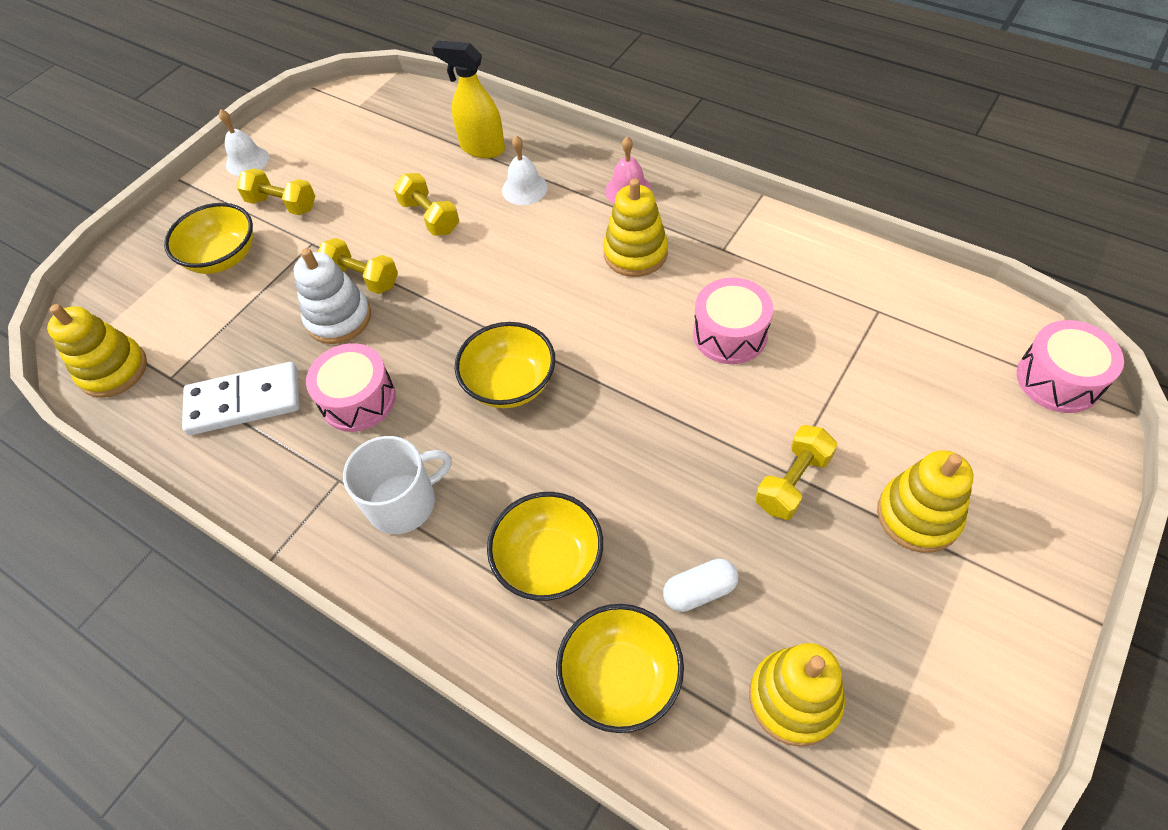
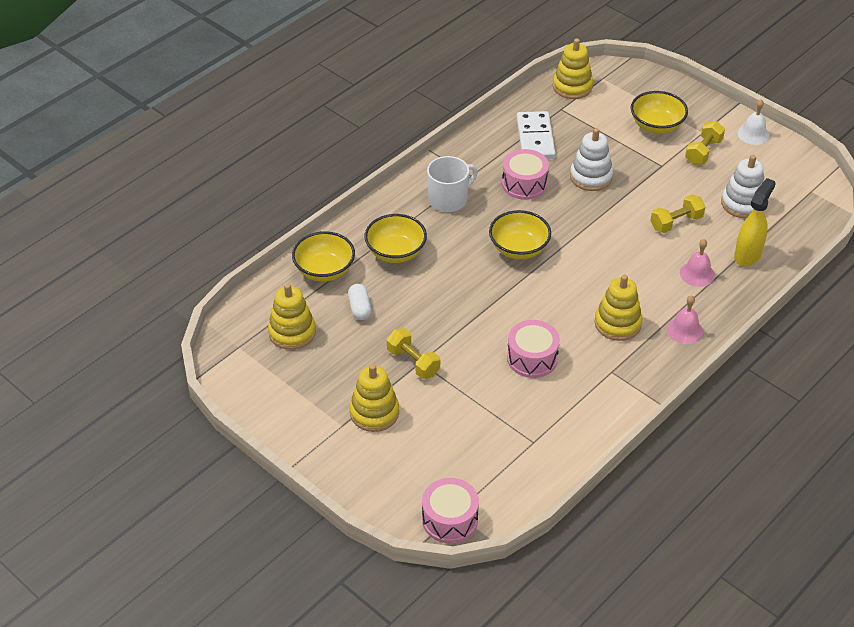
camera: 95 degrees right, 10 degrees down
(362, 278) = (623, 188): yellow dumbbell -> none
(386, 160) = (742, 204): none -> white stacking toy
(404, 502) = (449, 199): white mug -> white mug turned 105 degrees counterclockwise
(524, 188) = (697, 274): white bell -> pink bell

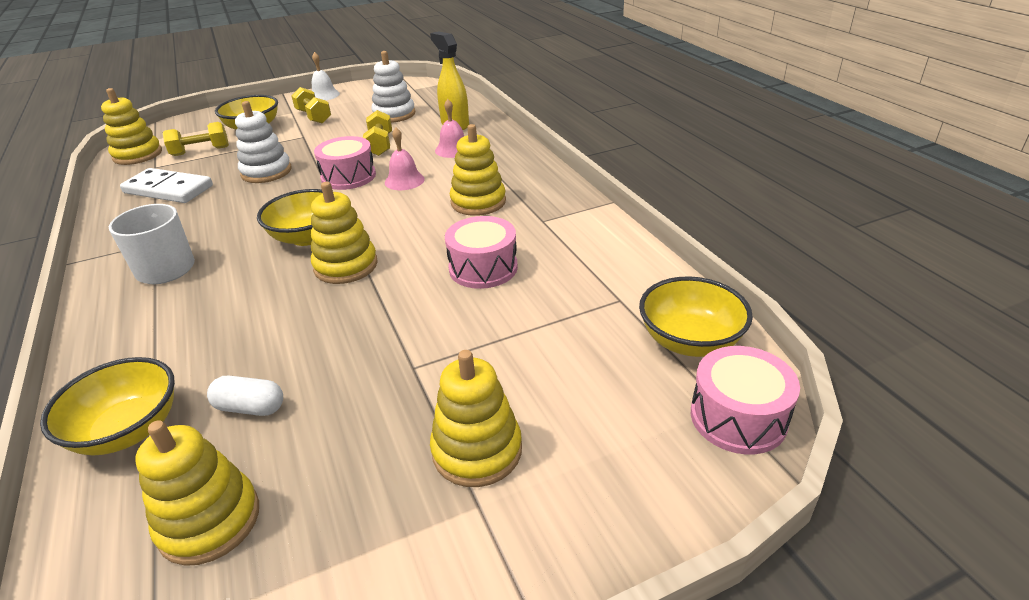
camera: 65 degrees left, 10 degrees down
(396, 252) = (191, 338): yellow bowl -> yellow bowl (689, 341)
(413, 362) = (408, 375): yellow dumbbell -> yellow dumbbell (200, 151)
(497, 286) = (346, 266): none -> yellow stacking toy
(524, 184) = (220, 211): pink drum -> pink drum (348, 177)
(684, 330) = (518, 170): pink bell -> pink bell (404, 180)

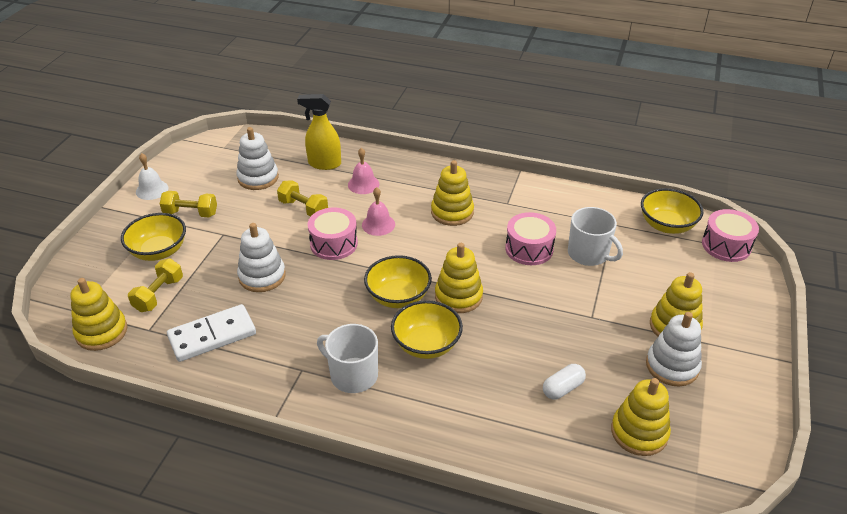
camera: 50 degrees left, 5 degrees up
(128, 430) = (532, 443): yellow bowl -> yellow bowl (426, 344)
(384, 489) = (672, 366): none -> white stacking toy
(533, 309) = (589, 254): none -> white mug

